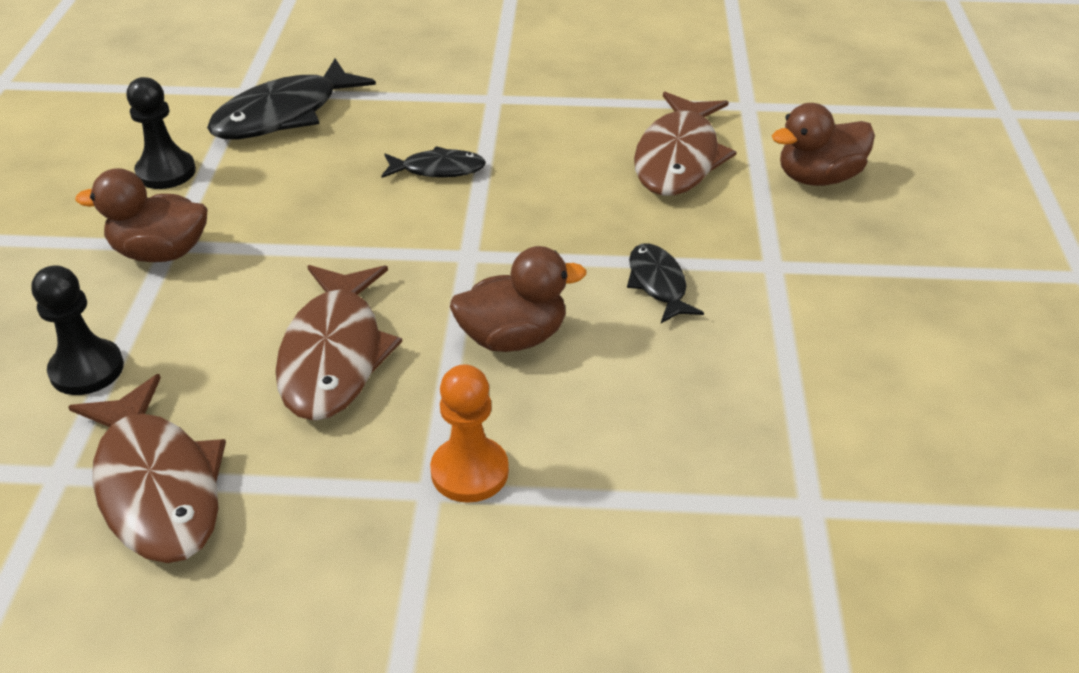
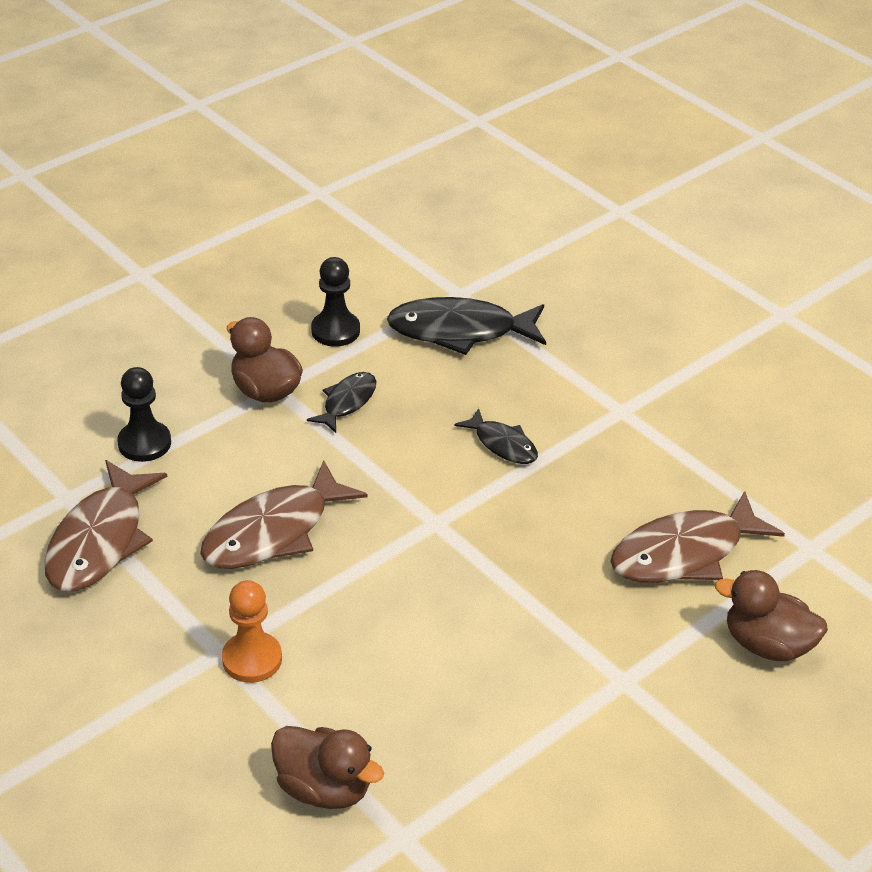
camera: 45 degrees right, 0 degrees up
(513, 338) = (385, 599): brown duck -> brown duck (324, 788)
(658, 284) = (525, 633): black fish -> black fish (347, 402)

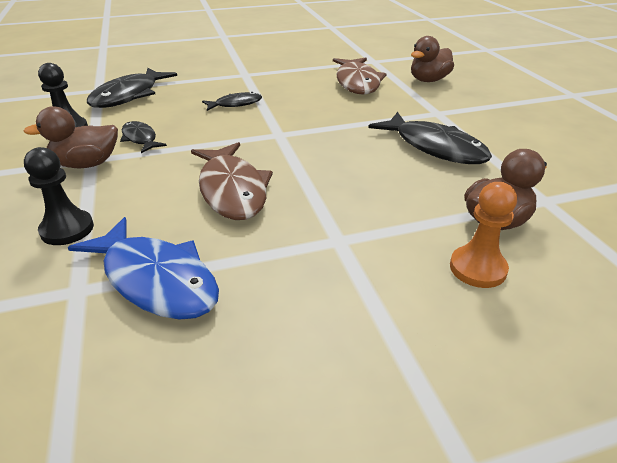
camera: 65 degrees left, 5 degrees down
(100, 541) = (156, 280): brown fish -> blue fish
(252, 659) = (355, 226): orange pawn -> orange pawn (477, 268)
(493, 698) = (435, 147): none -> black fish

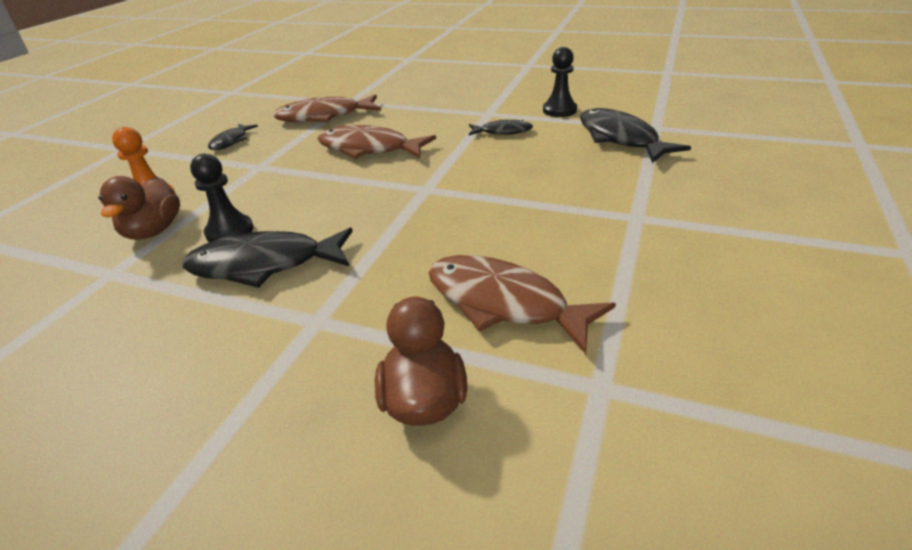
camera: 130 degrees right, 0 degrees up
(67, 229) = (405, 102): black pawn -> black pawn (230, 231)
(87, 164) = (482, 112): brown duck -> none
(156, 280) = (324, 117): blue fish -> brown fish
(235, 104) = (531, 186): black fish -> black fish (231, 141)

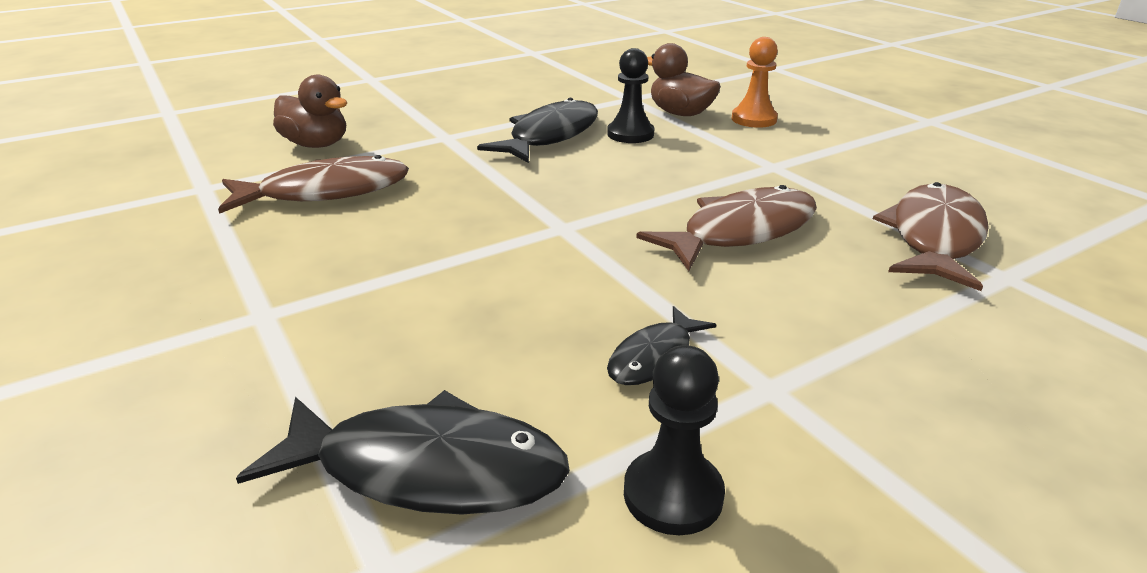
camera: 125 degrees right, 5 degrees down
(231, 141) = (886, 166): black fish -> none

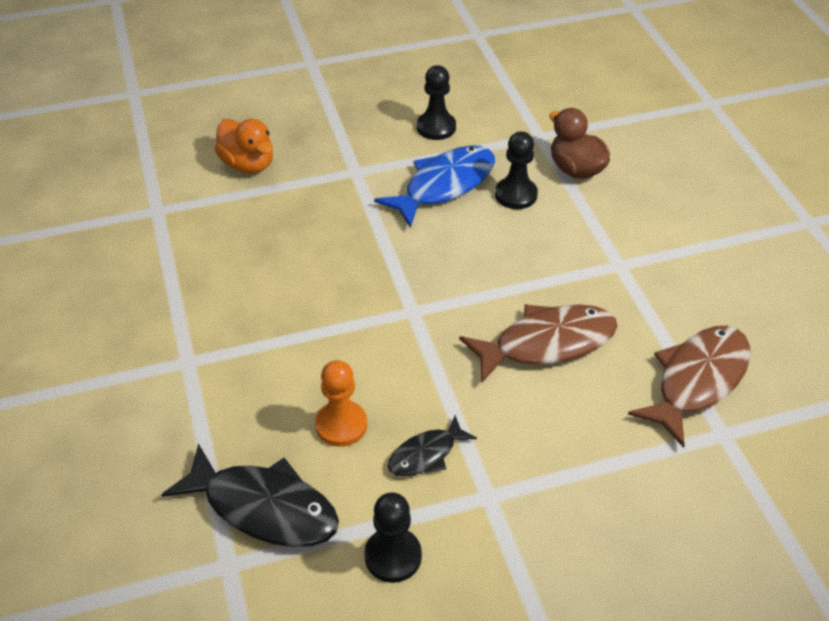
camera: 15 degrees right, 15 degrees up
(316, 144) = (248, 164): brown duck -> orange duck
(326, 192) = (246, 232): brown fish -> none
(521, 103) = (436, 127): none -> black pawn
(550, 136) = (444, 185): black fish -> blue fish
(754, 119) = (640, 190): orange pawn -> orange pawn (341, 425)

